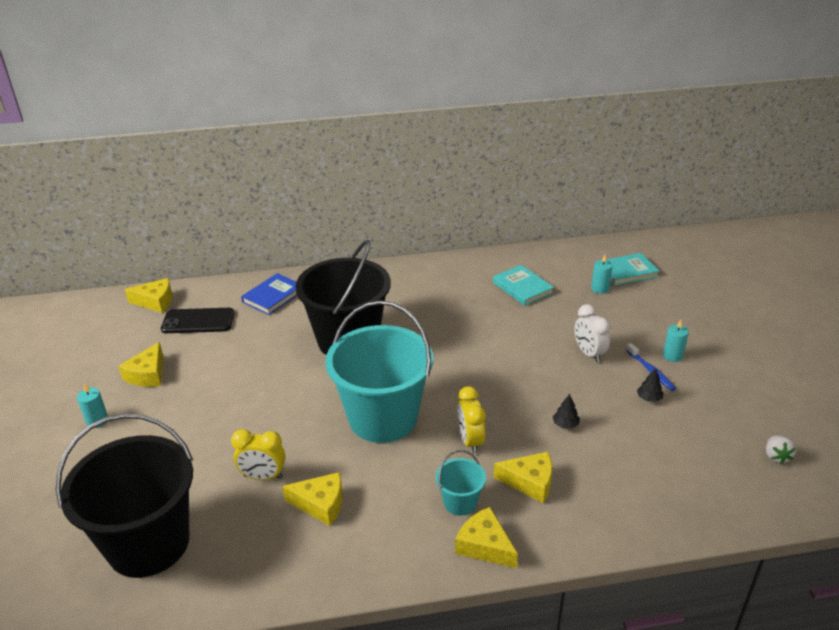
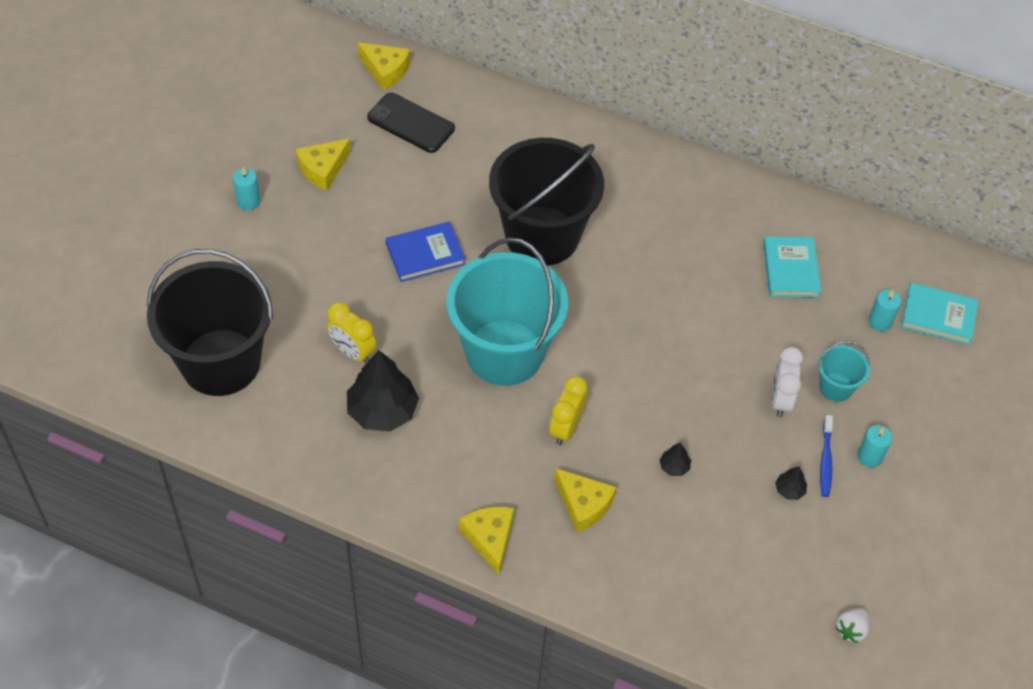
camera: 30 degrees right, 20 degrees up
(273, 296) = (508, 129): blue book -> blue book (425, 254)
(321, 504) = (382, 411): yellow cheese -> black tree
(460, 502) = (503, 485): turquoise bucket -> turquoise bucket (836, 387)

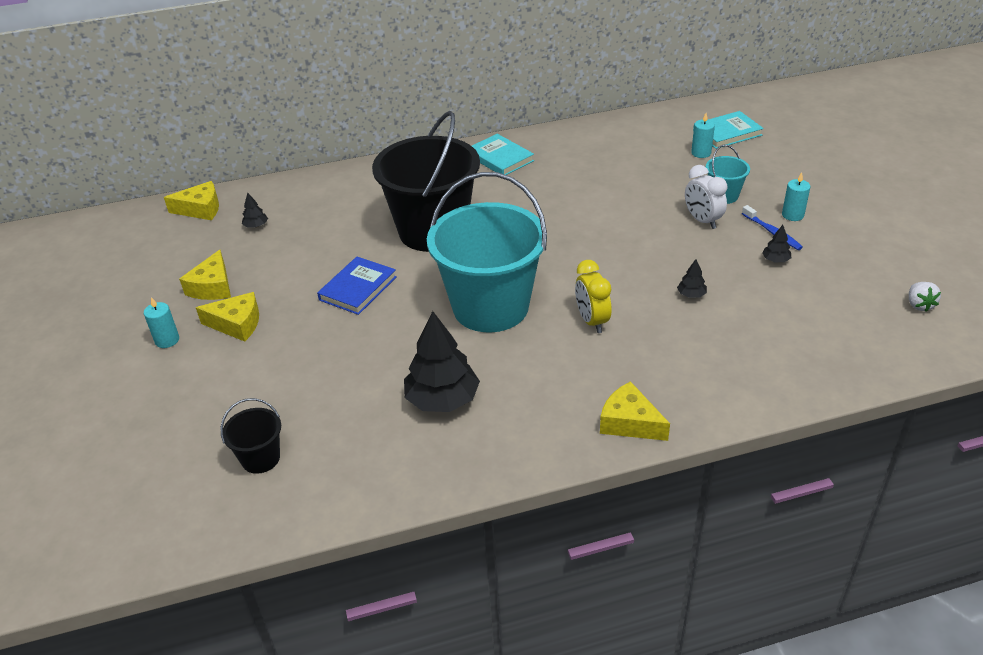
camera: 35 degrees left, 15 degrees down
(220, 362) = (260, 458): black bucket -> black bucket, size x0.43
(353, 352) = (371, 379): yellow clock -> none
(411, 123) = (256, 226): black phone -> black tree
(583, 504) = (665, 355): yellow cheese -> yellow cheese (237, 324)
(790, 269) = (615, 159): turquoise book -> turquoise book (500, 158)

